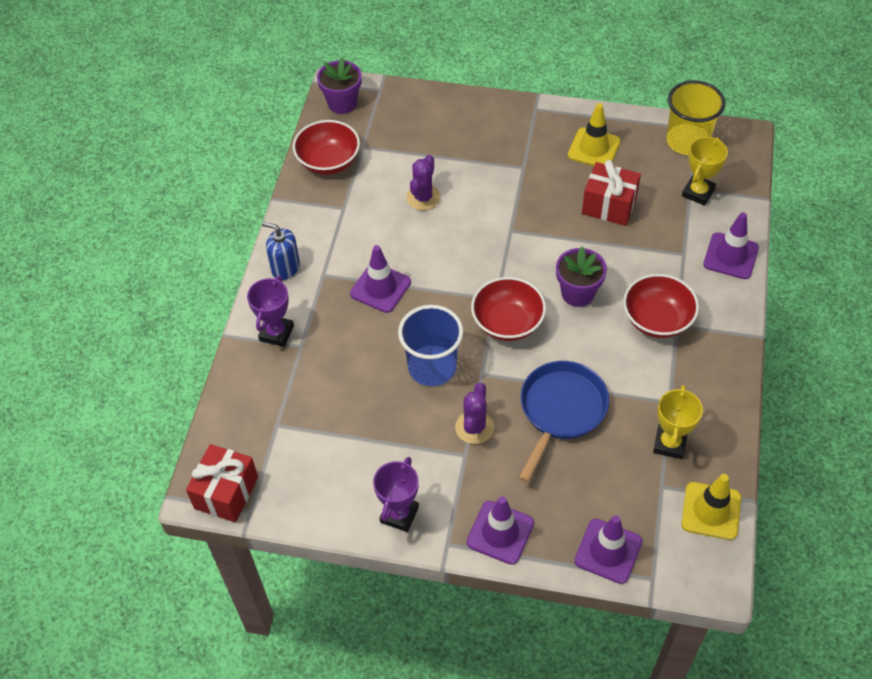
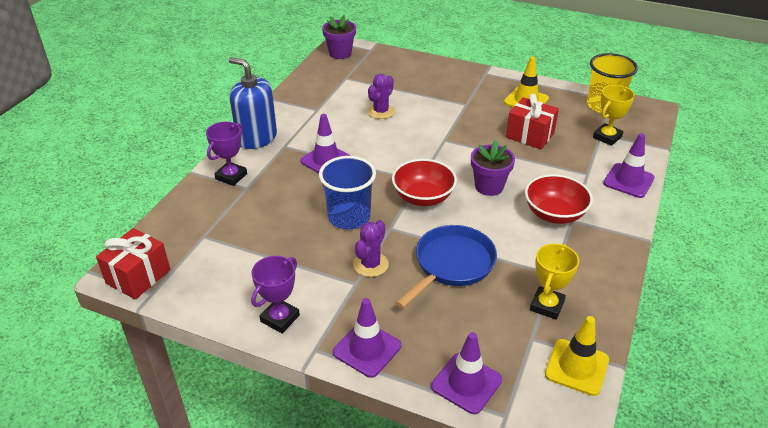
camera: 10 degrees right, 15 degrees down
(285, 268) = (257, 138): blue soap dispenser -> blue soap dispenser, size x1.62
(328, 162) = (316, 83): red bowl -> none

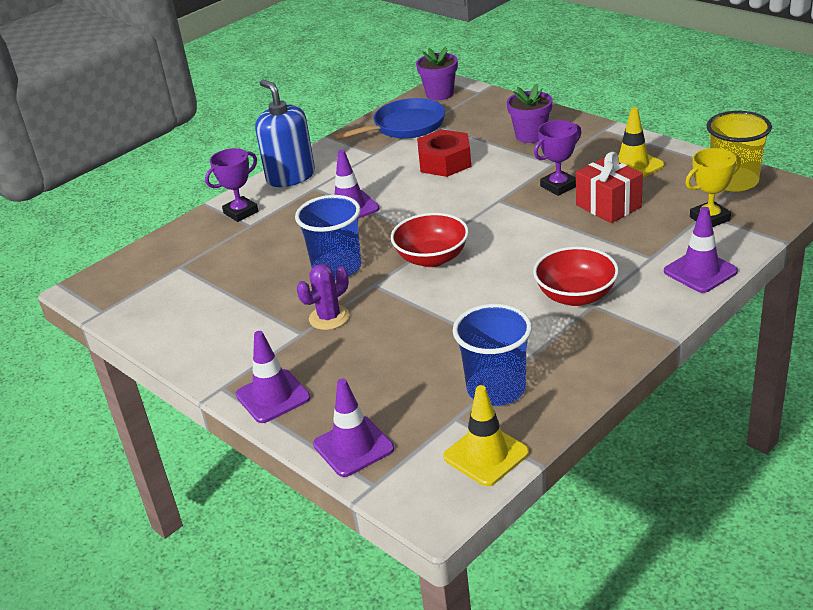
camera: 25 degrees right, 5 degrees down
(138, 276) = (98, 294): red gift -> none
(280, 318) = (205, 353): purple trophy -> purple trophy (558, 186)
(381, 111) = (445, 162): purple cactus -> red nut
(451, 265) = (416, 331): blue pan -> blue pan (405, 126)
(489, 186) = (517, 256): purple flower pot -> purple flower pot (530, 136)
(547, 306) = (496, 389): yellow trophy -> blue cup

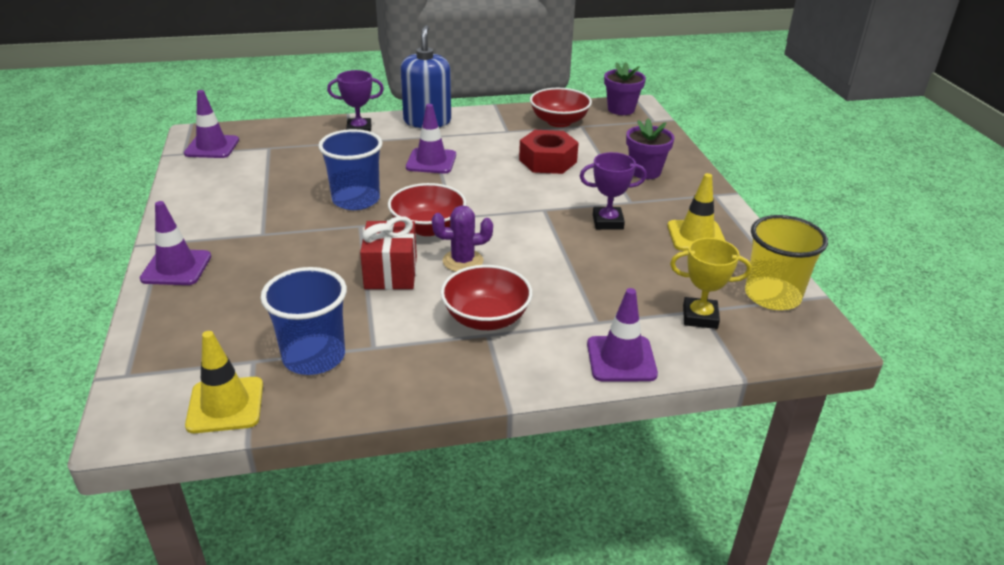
camera: 30 degrees right, 0 degrees up
(329, 318) = (295, 233): purple cactus -> purple cactus (463, 261)
(353, 447) = (161, 337): purple traffic cone -> purple traffic cone (212, 147)
(405, 126) = (559, 122): blue pan -> red bowl
(608, 206) = (624, 259): red gift -> red gift (391, 273)

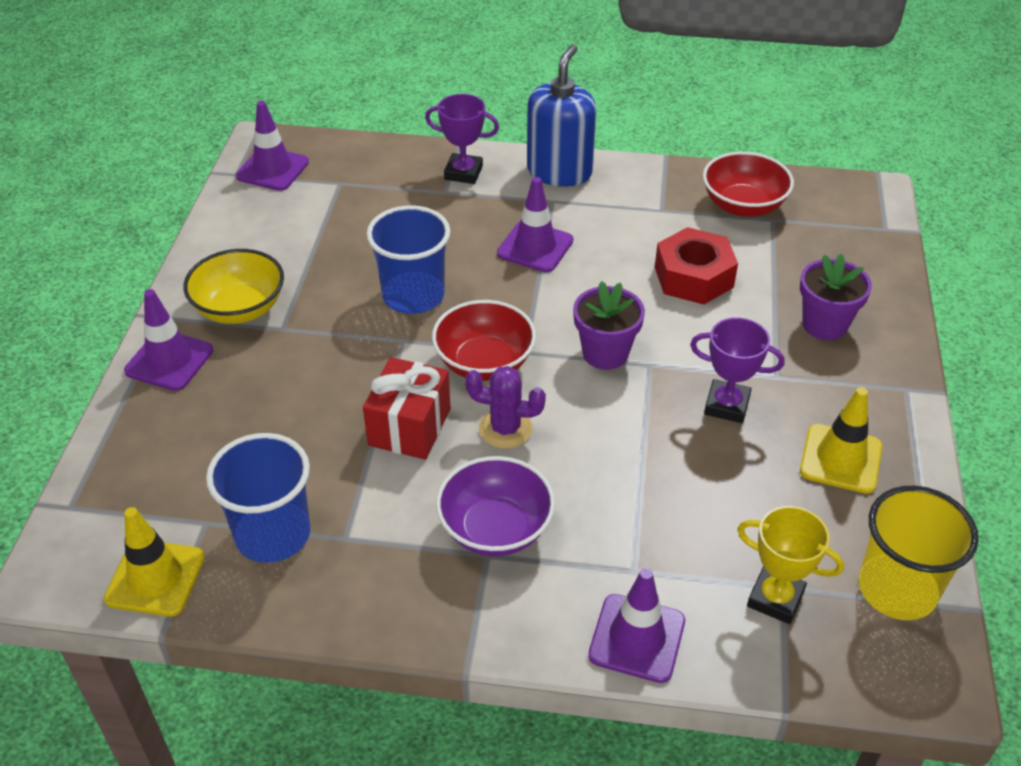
camera: 20 degrees right, 10 degrees up
(222, 228) = (240, 308): none -> yellow bowl
(486, 318) = (495, 529): red bowl -> purple bowl
(621, 109) = (846, 197): purple flower pot -> purple flower pot (605, 353)

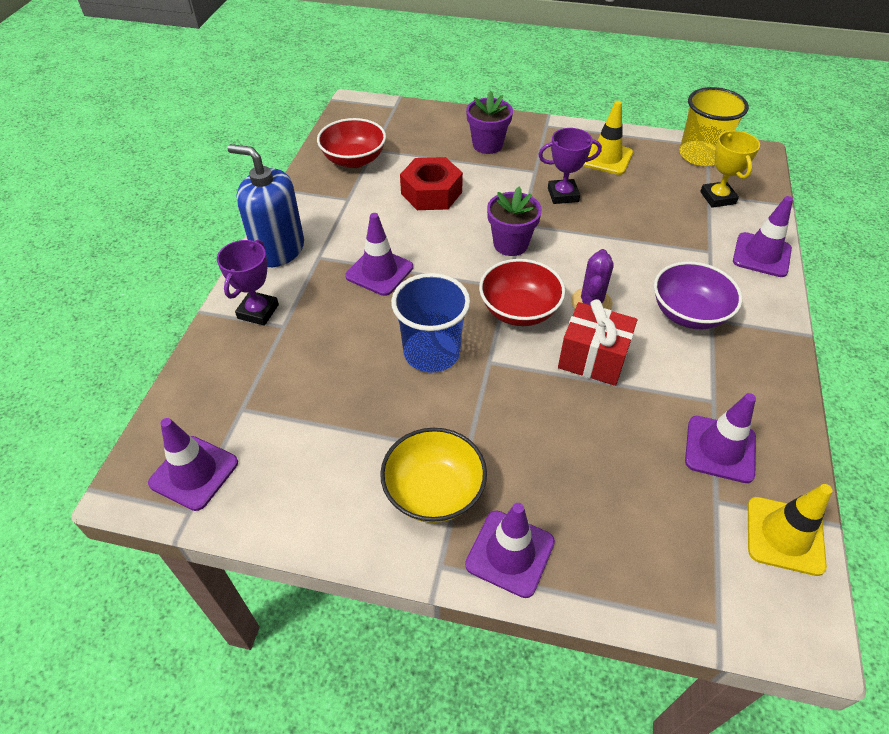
camera: 85 degrees left, 5 degrees up
(273, 534) = (720, 449): blue cup -> purple traffic cone
(727, 405) = (563, 195): purple trophy -> purple trophy turned 60 degrees clockwise
(775, 598) = (717, 198): yellow trophy -> yellow trophy turned 45 degrees counterclockwise

